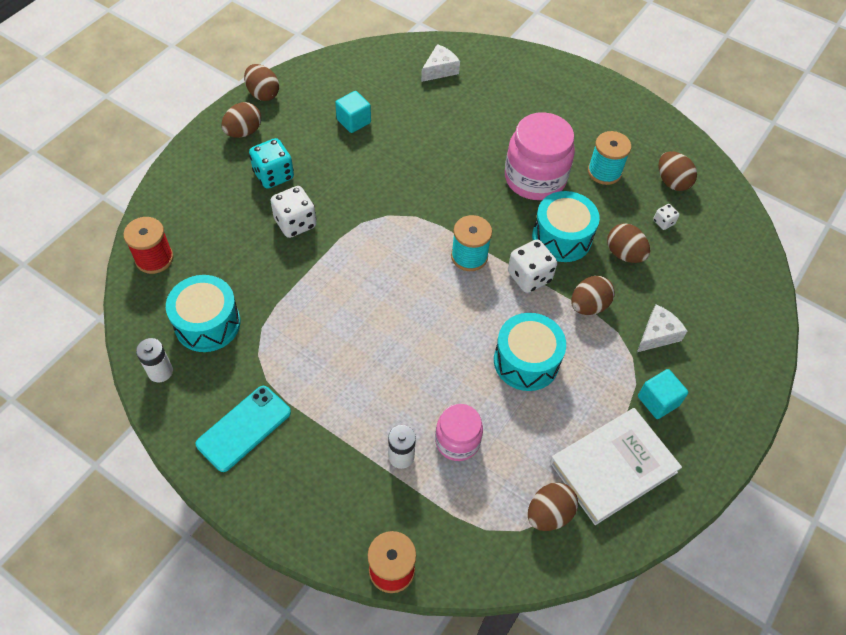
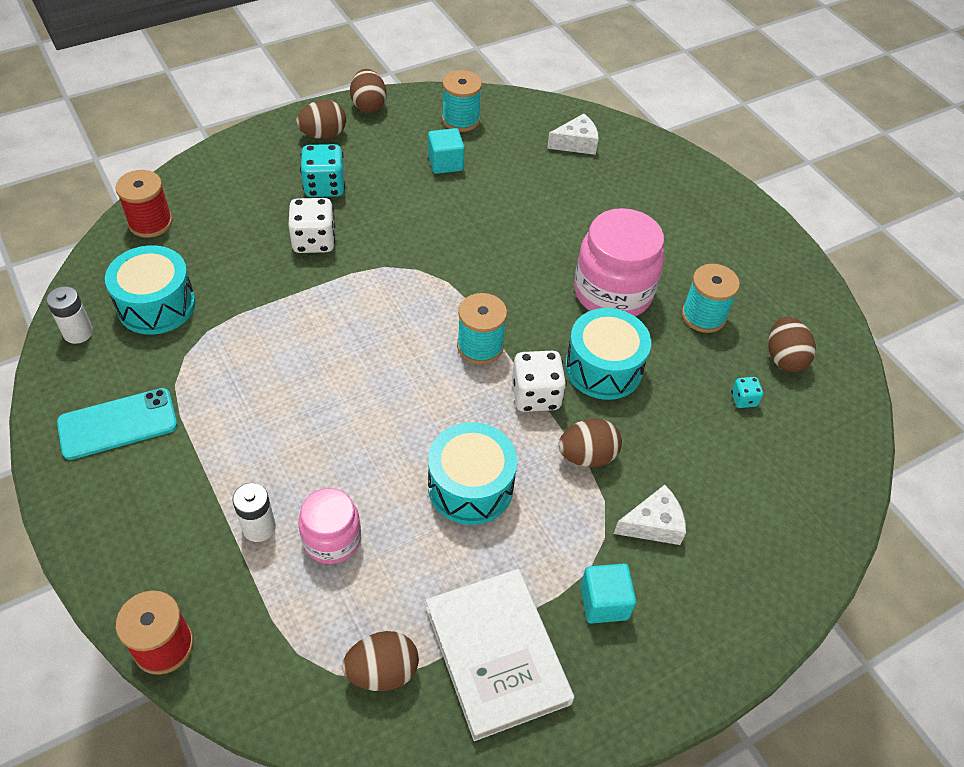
camera: 25 degrees right, 5 degrees down
(342, 81) = (460, 120): none -> turquoise spool
(613, 467) = (496, 655): white book -> white book turned 75 degrees clockwise
(624, 254) = (670, 415): brown egg -> none
(663, 222) = (743, 399): white dice -> turquoise dice

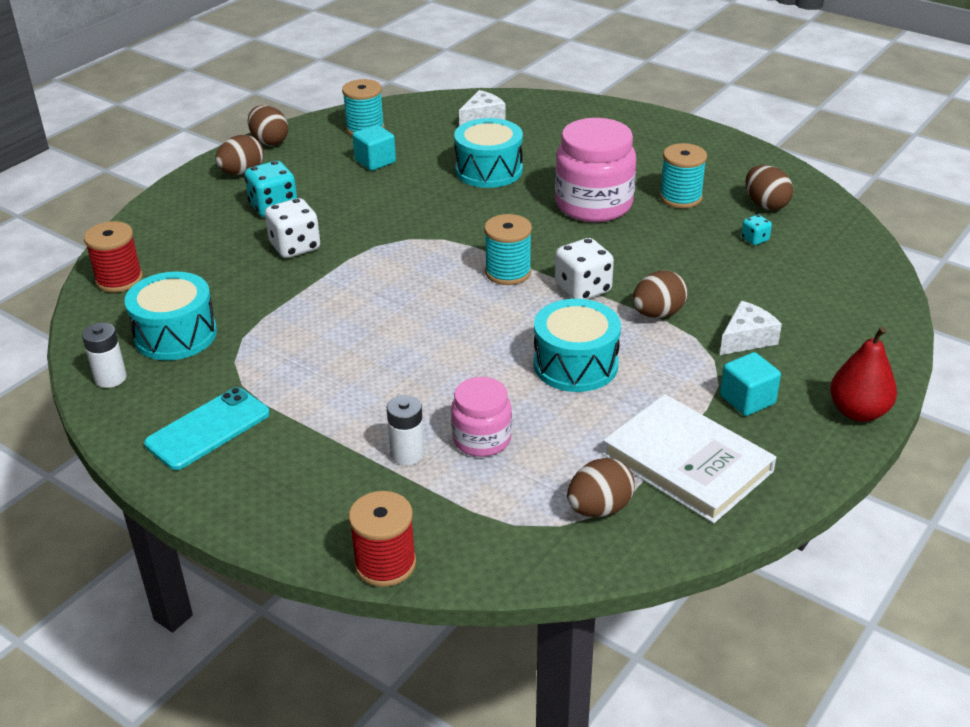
camera: 20 degrees left, 15 degrees down
(603, 368) = (625, 254): turquoise drum -> turquoise drum (489, 170)
(704, 668) = (858, 412): none -> red pear

